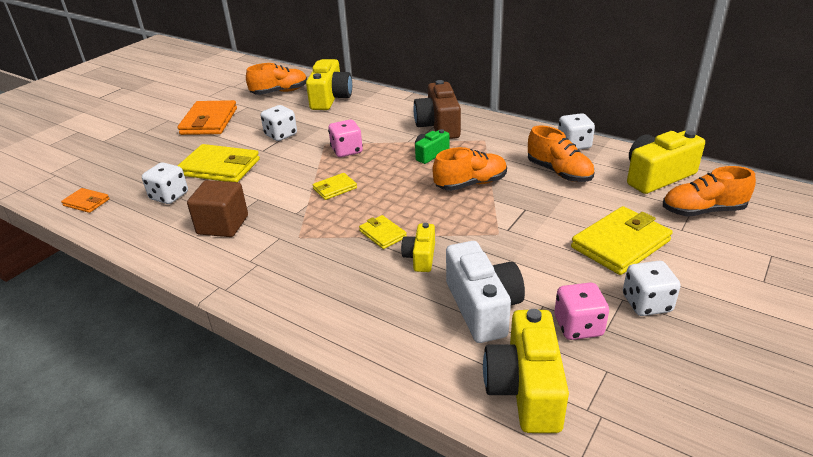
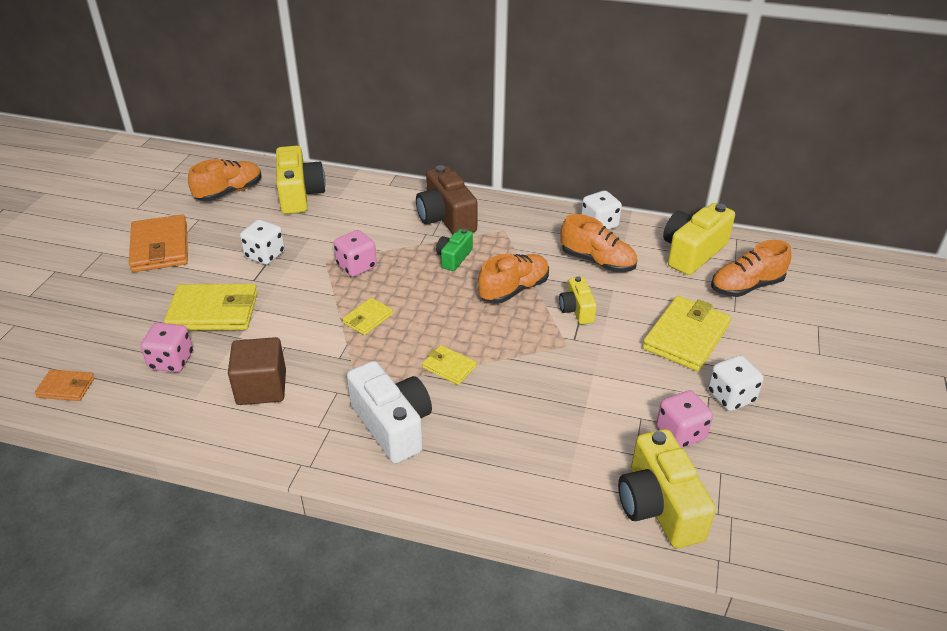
camera: 20 degrees left, 5 degrees up
(169, 196) = (171, 361): white dice -> pink dice
(420, 257) = (501, 387): yellow camera -> yellow camera (576, 310)
(483, 307) = (586, 431): white camera -> white camera (392, 425)

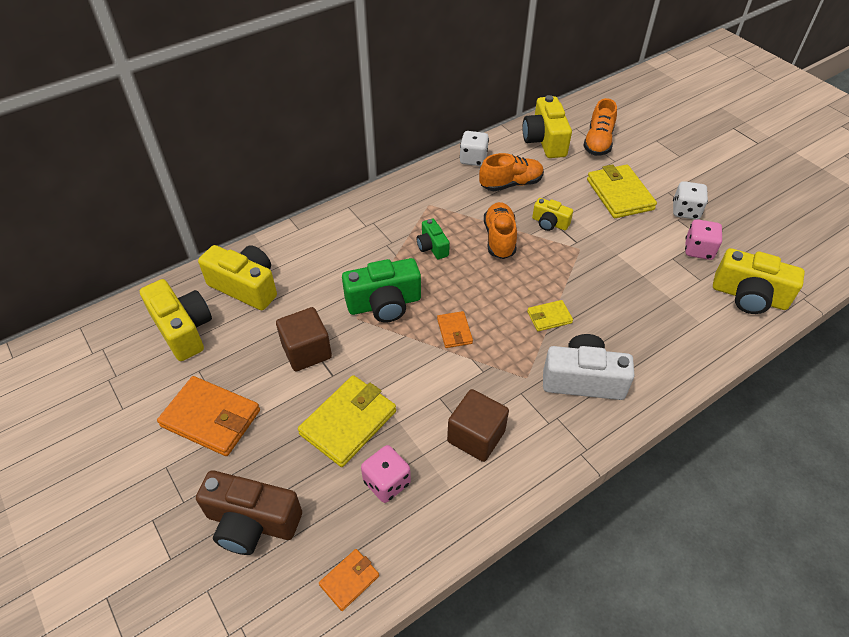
camera: 50 degrees left, 10 degrees up
(229, 192) = (183, 329): orange shoe -> yellow camera
(265, 255) = (307, 351): white dice -> brown cube
(356, 266) = (384, 304): pink dice -> green camera
(368, 318) = (454, 331): yellow wallet -> orange wallet
(446, 218) = (380, 224): brown camera -> brown camera (252, 522)

